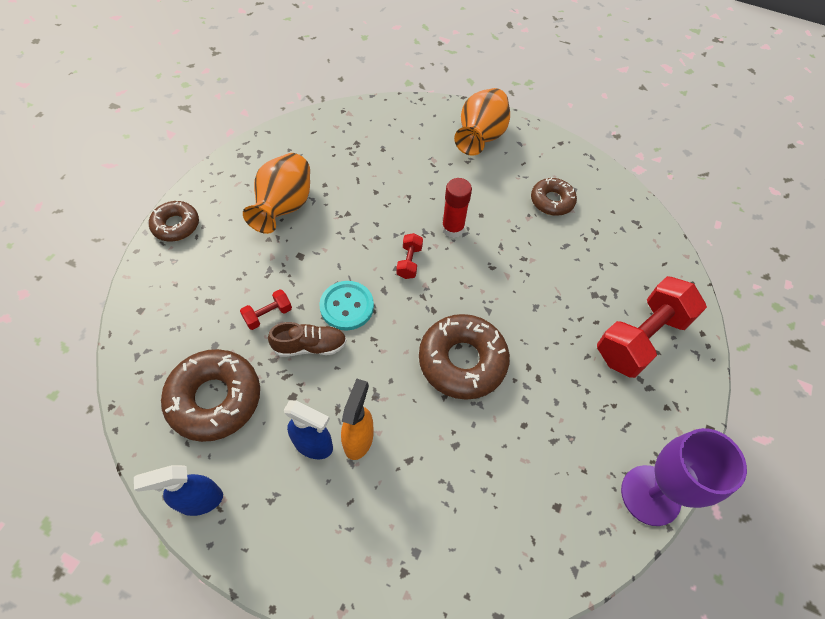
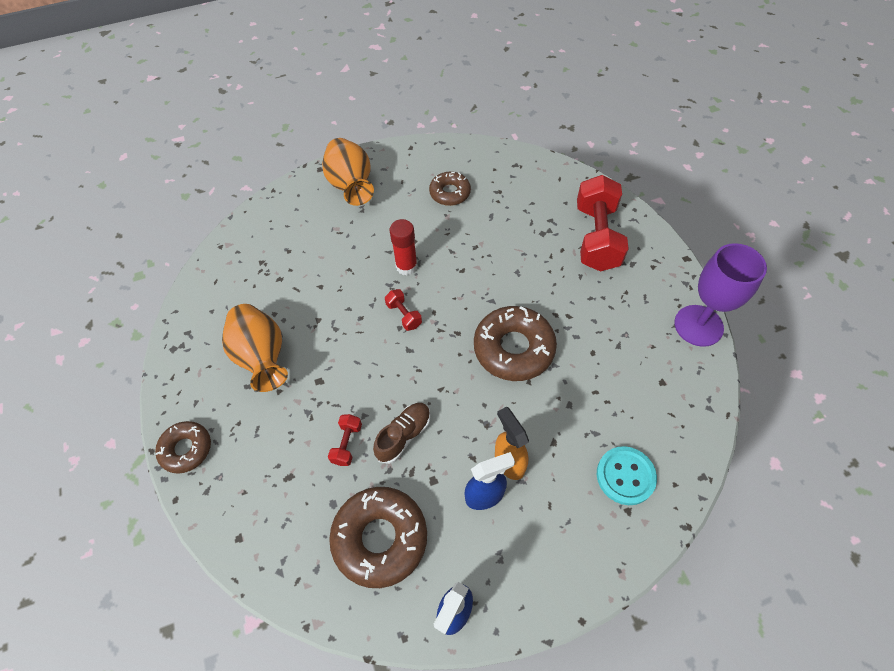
camera: 40 degrees left, 0 degrees up
(347, 306) = (397, 384): turquoise button -> turquoise button (625, 476)

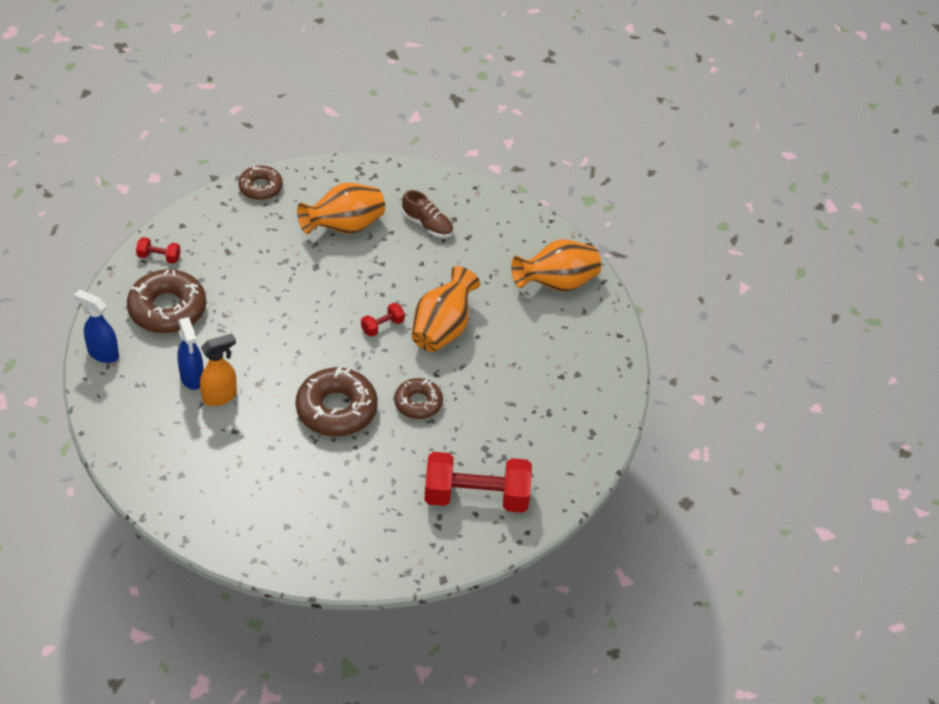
camera: 85 degrees right, 10 degrees down
(347, 444) = (252, 287): red dumbbell -> red dumbbell (159, 257)
(404, 435) = (255, 325): brown shoe -> brown shoe (427, 225)
(406, 266) = (443, 329): red glue stick -> orange vase
(450, 193) = (546, 368): brown donut -> brown donut (418, 403)
(625, 476) = (194, 480): turquoise button -> none
(698, 325) = (350, 571): purple goblet -> none

